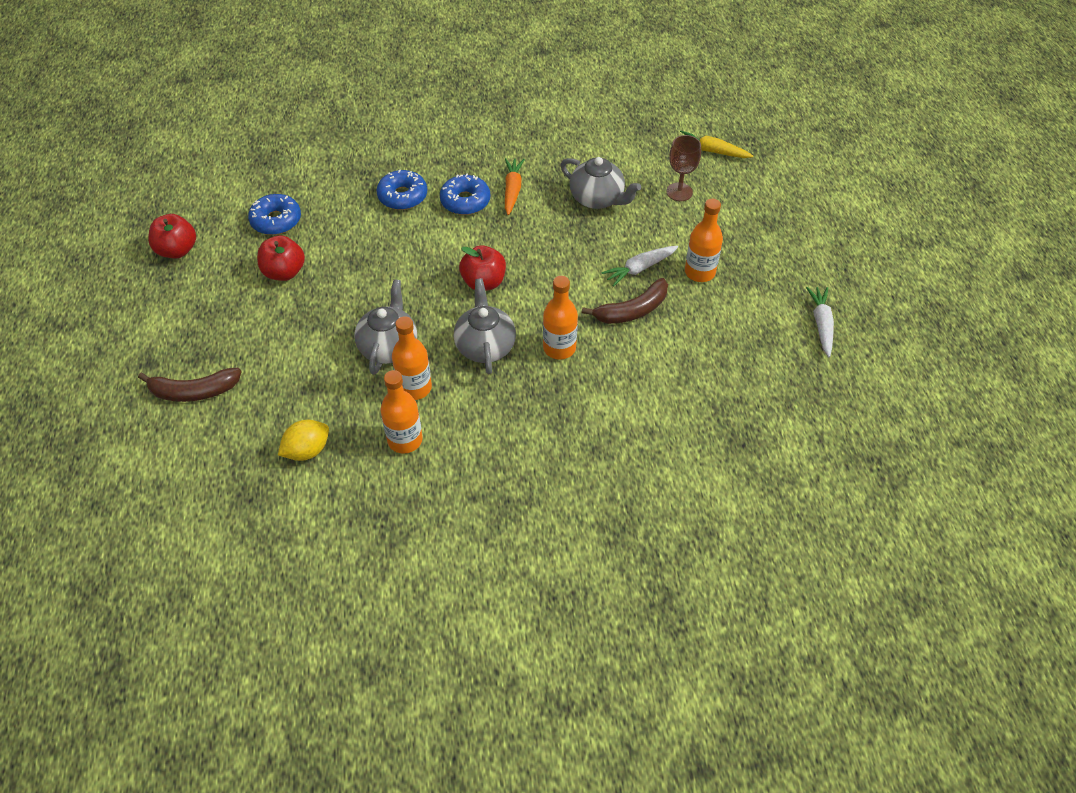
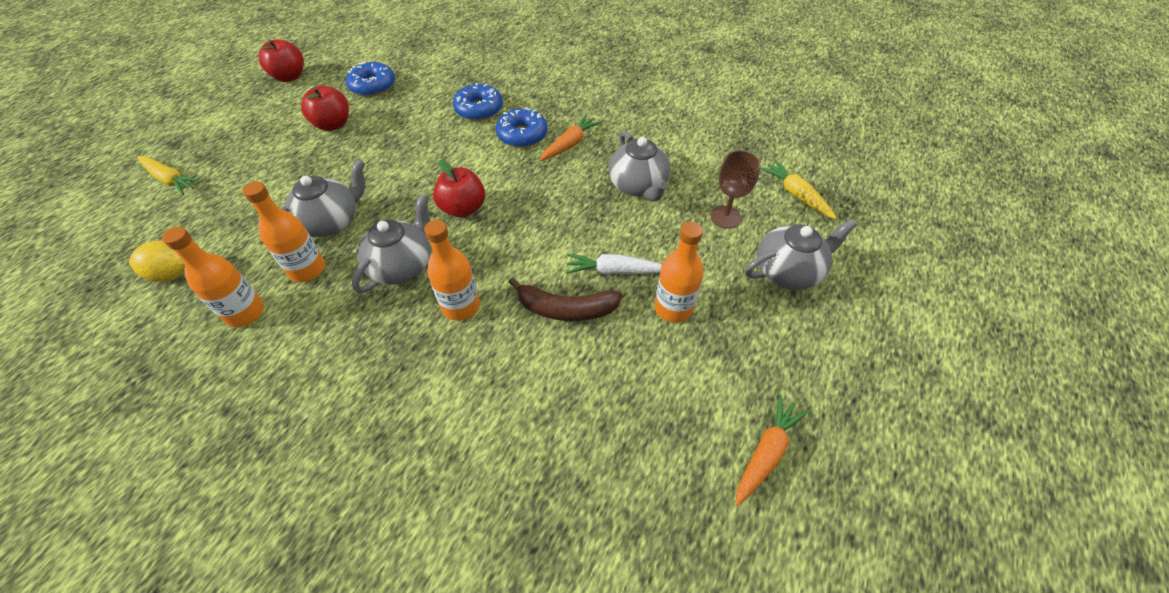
camera: 35 degrees right, 0 degrees up
(194, 391) = (171, 180): brown banana -> yellow carrot
(750, 210) = (788, 271): none -> grey teapot
(821, 324) = (766, 452): white carrot -> orange carrot

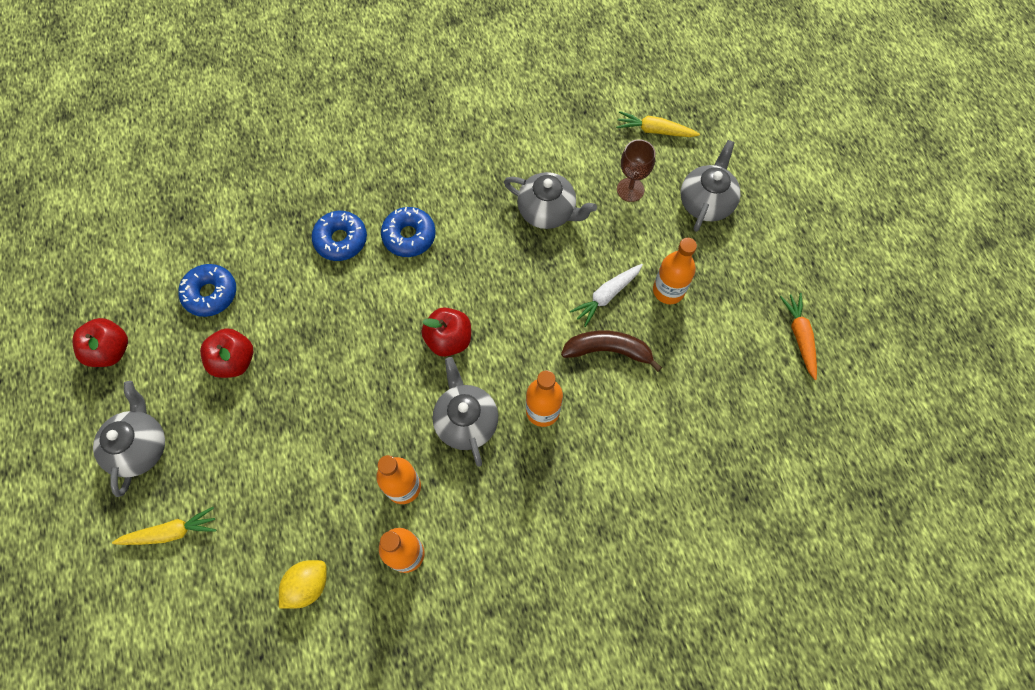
camera: 45 degrees left, 15 degrees up
(331, 222) = (366, 439): grey teapot -> grey teapot (140, 446)
(566, 309) = (608, 350): brown banana -> brown banana turned 135 degrees counterclockwise
(570, 144) = (456, 214): orange carrot -> none

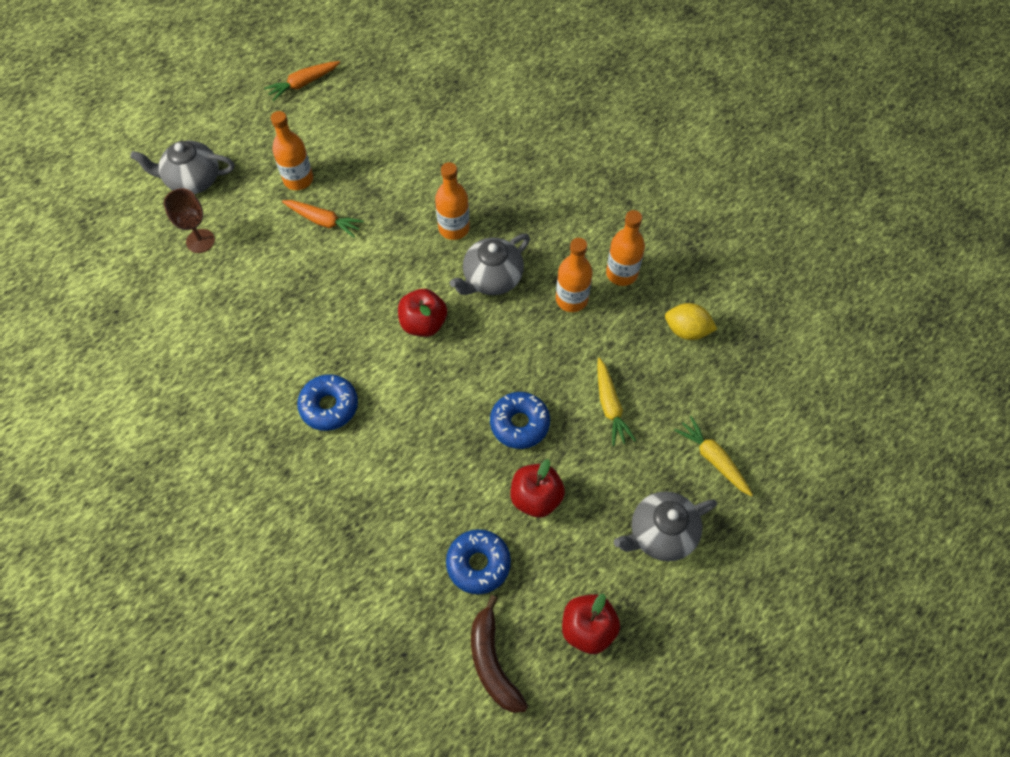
camera: 115 degrees left, 5 degrees down
(341, 240) = (360, 468): blue donut -> blue donut (519, 423)
(548, 211) = (252, 298): grey teapot -> none
(606, 296) = (323, 221): white carrot -> orange carrot
(608, 350) = (376, 202): brown banana -> brown banana (492, 662)
(655, 131) = (121, 244): yellow carrot -> yellow carrot (610, 406)

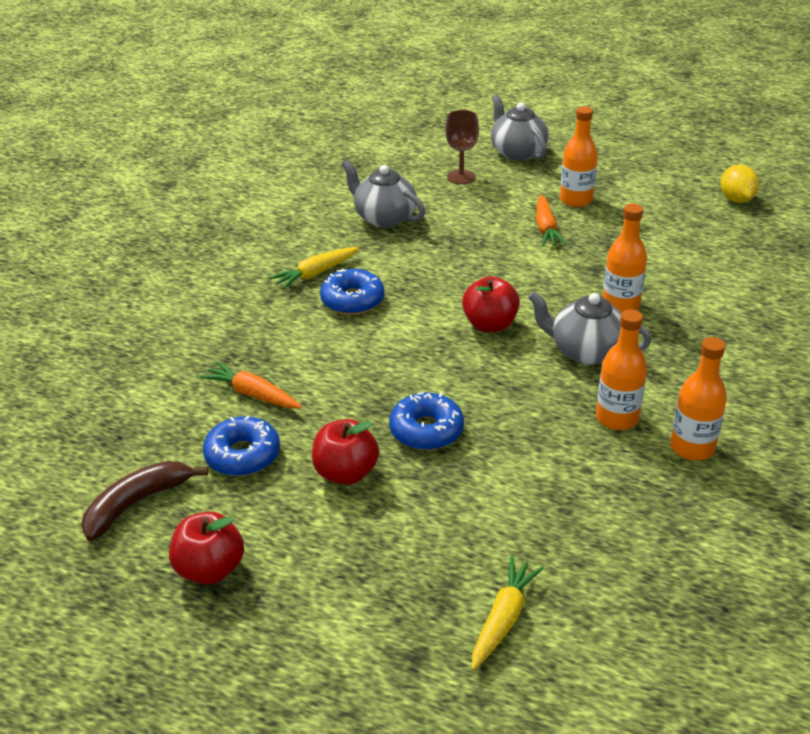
camera: 65 degrees right, 25 degrees down
(303, 84) = (682, 166): orange carrot -> orange carrot (252, 394)
(610, 406) = (504, 496): yellow carrot -> yellow carrot (315, 274)
(660, 534) = (365, 598): grey teapot -> grey teapot (384, 217)
(687, 330) = (668, 533): yellow lemon -> yellow lemon (736, 199)

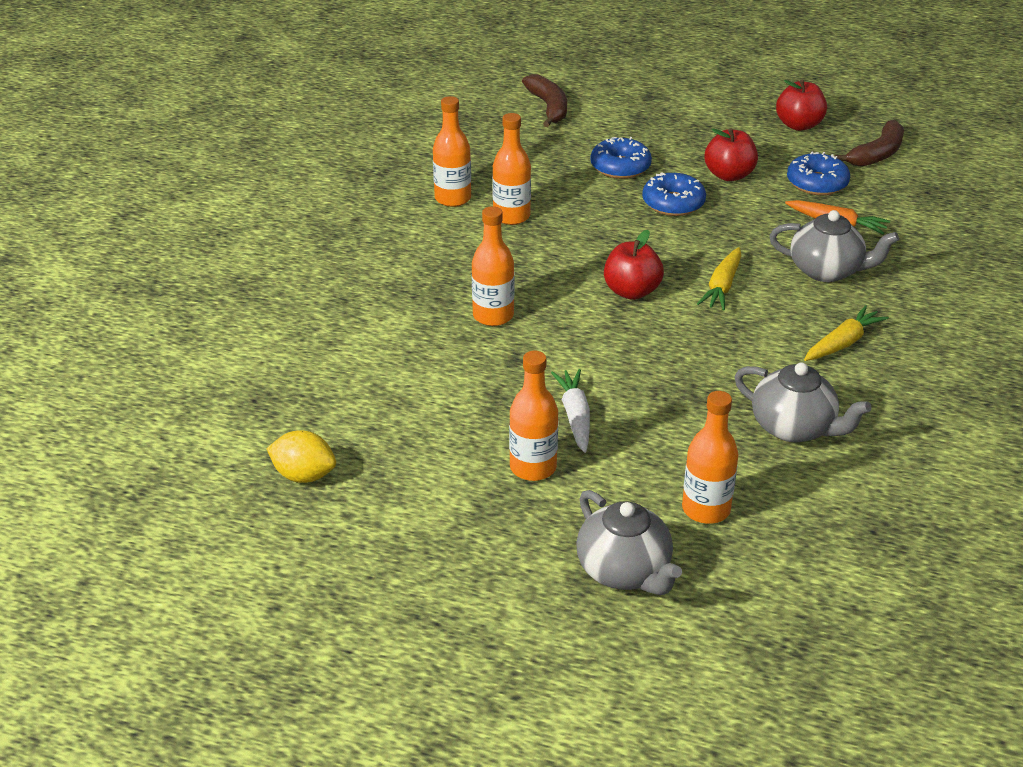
camera: 175 degrees right, 0 degrees up
(352, 300) = (785, 313): blue donut -> blue donut (620, 167)
(461, 177) = (706, 509): brown goblet -> orange bottle
(503, 619) = (598, 111): yellow carrot -> yellow carrot (722, 286)
(546, 228) = (575, 416): orange carrot -> white carrot
(582, 632) = (548, 107): none -> brown banana
(585, 351) = (534, 269): grey teapot -> grey teapot (827, 271)
(736, 199) = (304, 475): yellow lemon -> yellow lemon turned 60 degrees counterclockwise

